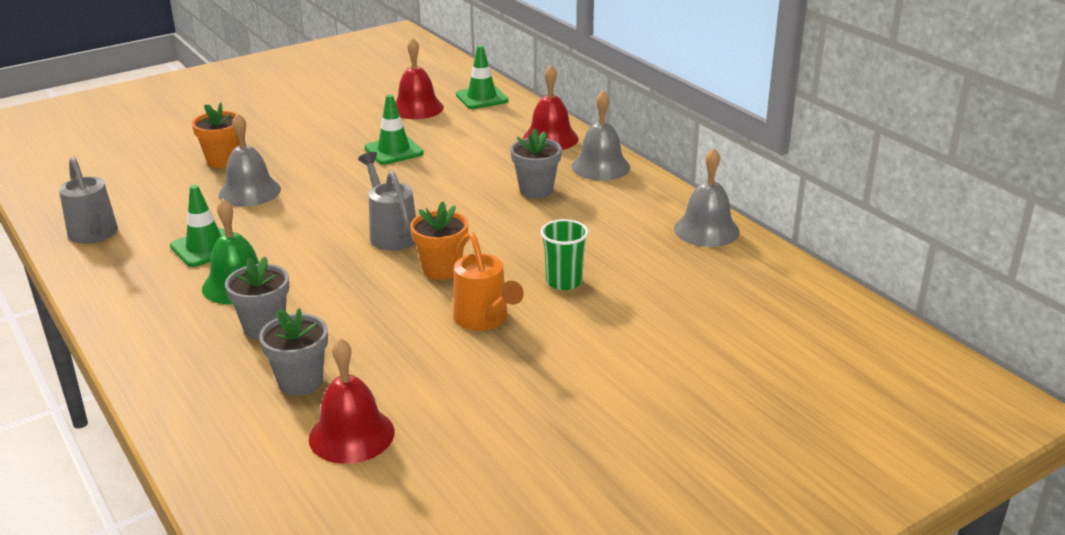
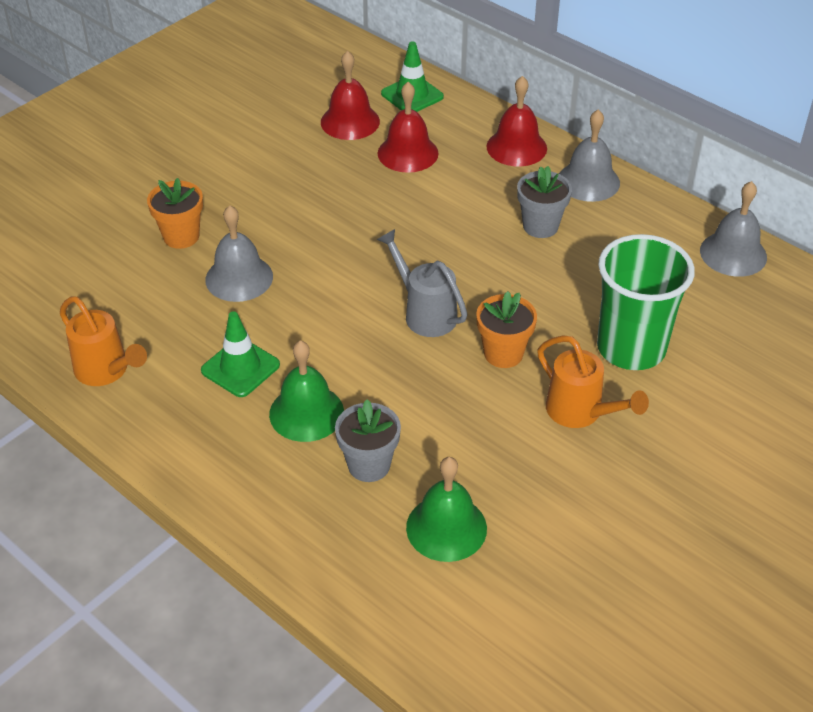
camera: 15 degrees left, 15 degrees up
(95, 235) = (106, 371): grey watering can -> orange watering can
(300, 382) = (446, 528): grey flower pot -> green bell
(351, 435) = (532, 582): red bell -> red bell (408, 153)
(394, 151) = (361, 191): green traffic cone -> none
(564, 282) = (631, 348): green cup -> green cup, size x1.88

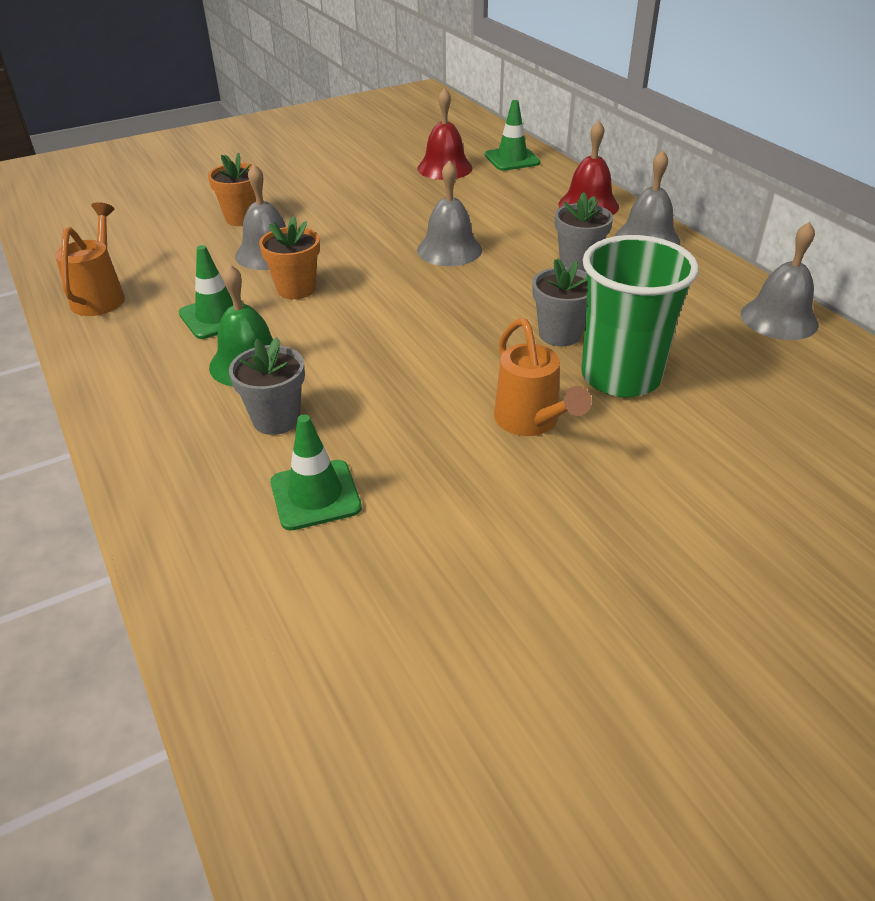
camera: 20 degrees right, 5 degrees down
(106, 371) = (100, 296): orange watering can -> orange watering can turned 150 degrees counterclockwise
(408, 153) = (482, 195): red bell -> none
(414, 234) = (449, 250): none -> grey bell
(425, 313) = (420, 308): grey watering can -> none
(446, 528) = (315, 495): green bell -> green traffic cone
(503, 353) = (478, 355): orange flower pot -> orange flower pot (296, 289)
(561, 314) = (559, 334): none -> grey flower pot

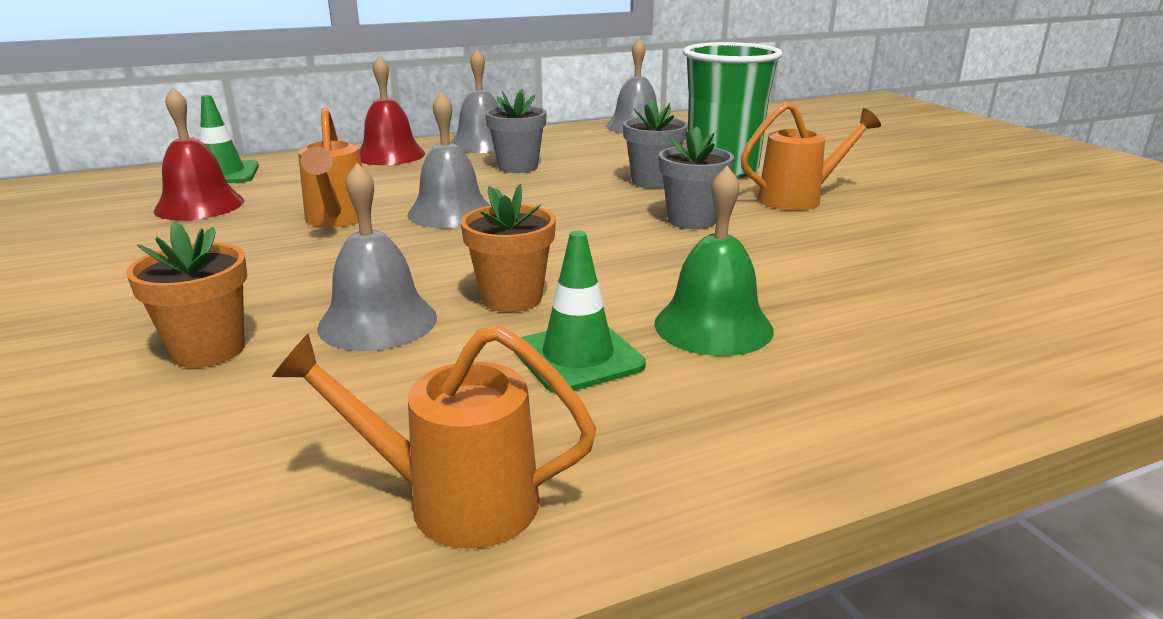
camera: 85 degrees left, 15 degrees down
(276, 419) = (837, 305): grey flower pot -> grey flower pot (691, 220)
(315, 495) = (960, 283): green traffic cone -> none
(426, 213) = (337, 219): none -> orange watering can

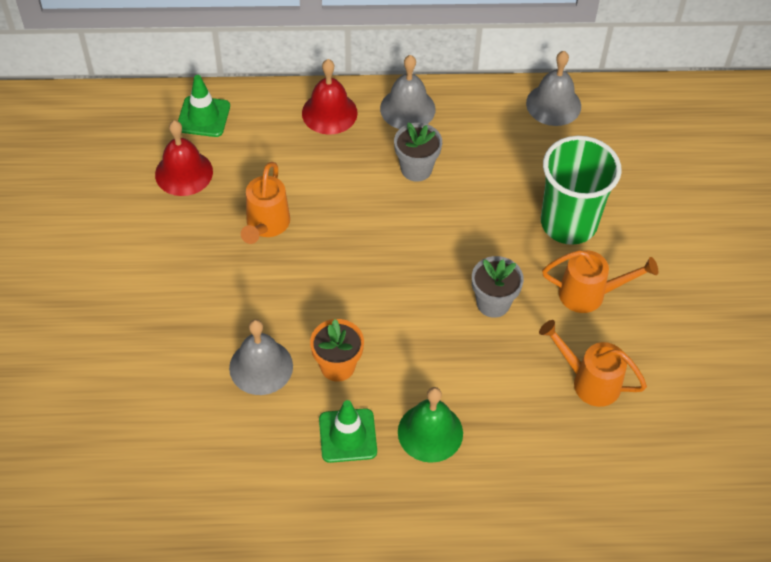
camera: 20 degrees right, 30 degrees up
(208, 350) = (175, 366): orange flower pot -> none
(450, 212) = (341, 238): grey bell -> none
(455, 501) = (257, 516): orange watering can -> orange watering can (589, 381)
(652, 182) = (502, 229): grey flower pot -> none

